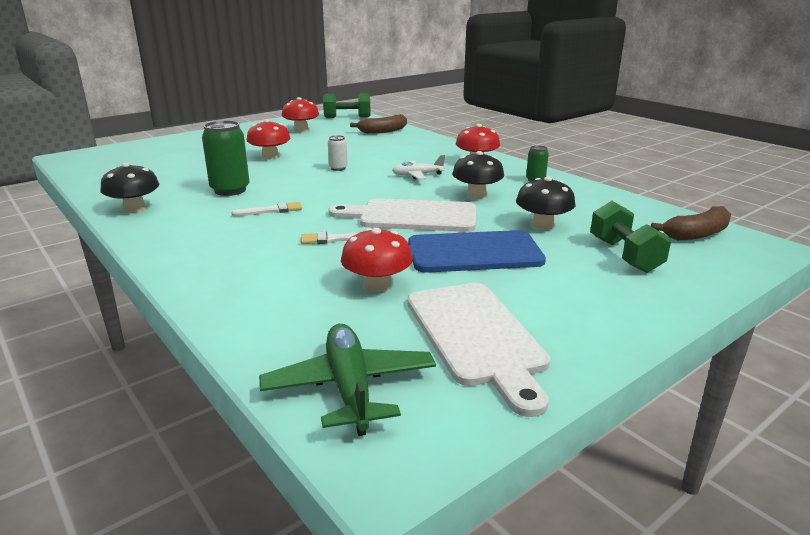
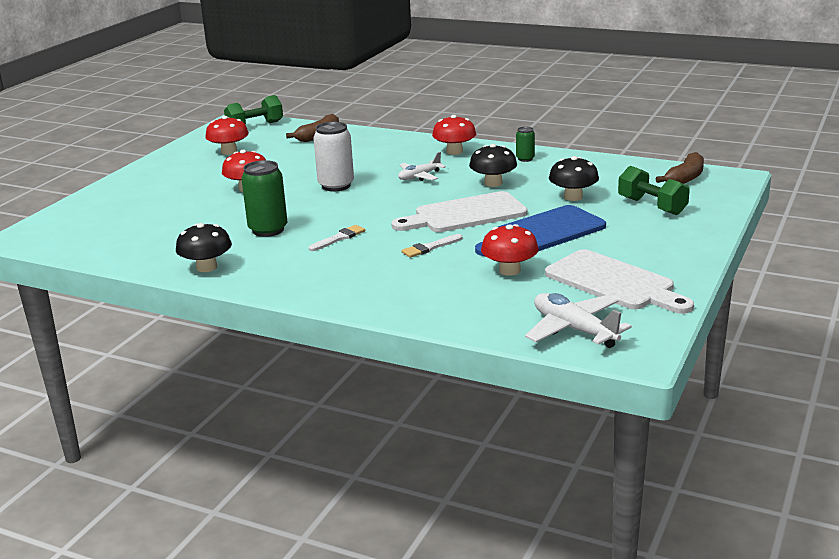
camera: 25 degrees left, 0 degrees up
(338, 168) = (336, 186): white can -> white can, size x1.89
(350, 387) = (574, 329): green plane -> white plane

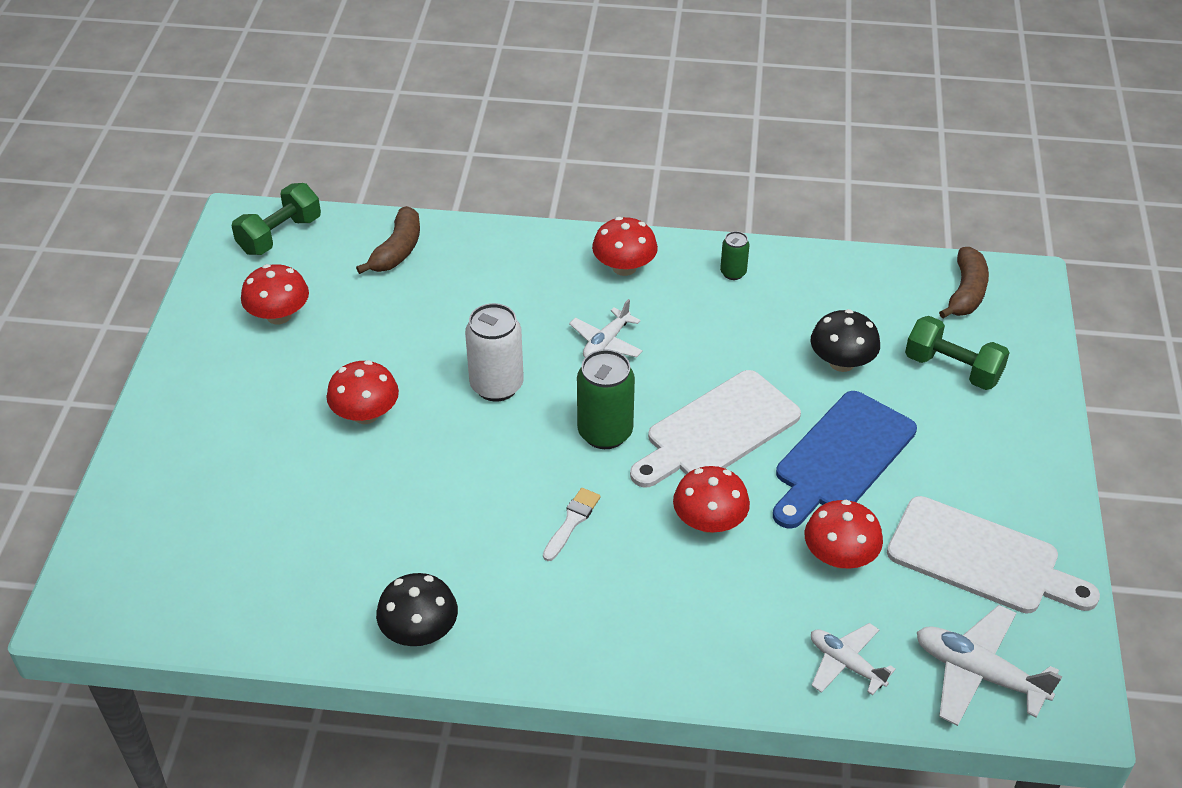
camera: 20 degrees left, 20 degrees up
(268, 230) = (457, 519): green can -> green can (605, 433)
(430, 247) = (709, 522): white brush -> red mushroom
(478, 313) = (846, 664): none -> white plane
(493, 183) = (718, 344): black mushroom -> none

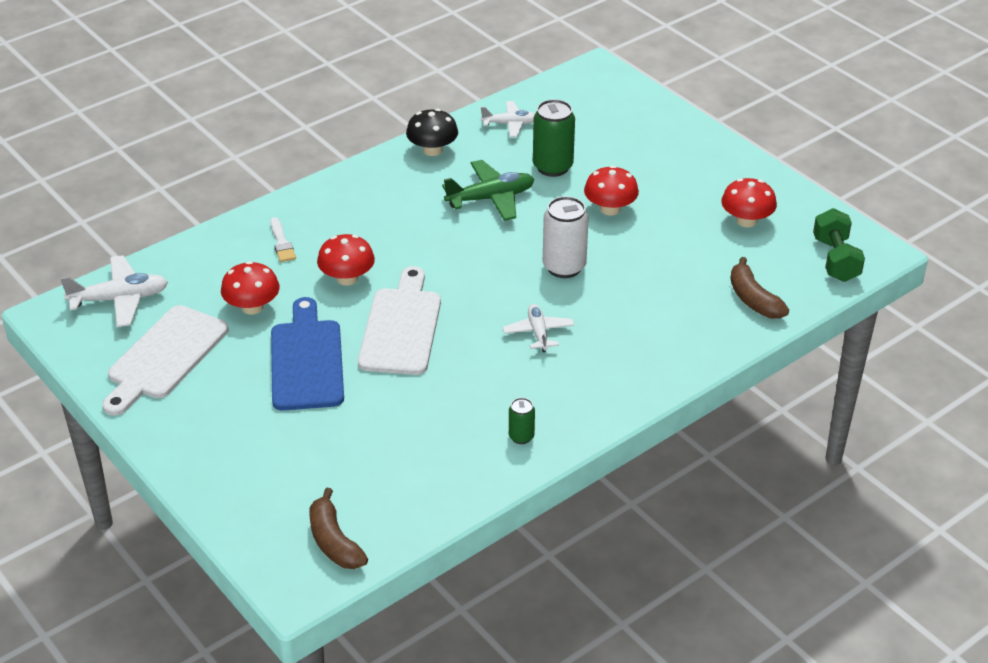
camera: 135 degrees right, 5 degrees down
(452, 513) = (491, 198): none -> green plane
(572, 522) = (423, 232): white brush -> white brush (282, 243)
(605, 433) = (466, 283): green can -> green can (552, 167)
(624, 267) = (598, 388): red mushroom -> none
(841, 362) = (371, 422): black mushroom -> none
(846, 664) = (199, 261): white plane -> white plane (510, 124)
(952, 369) = (288, 469): green dumbbell -> none
(981, 559) = (164, 357): white cutting board -> white cutting board turned 45 degrees counterclockwise

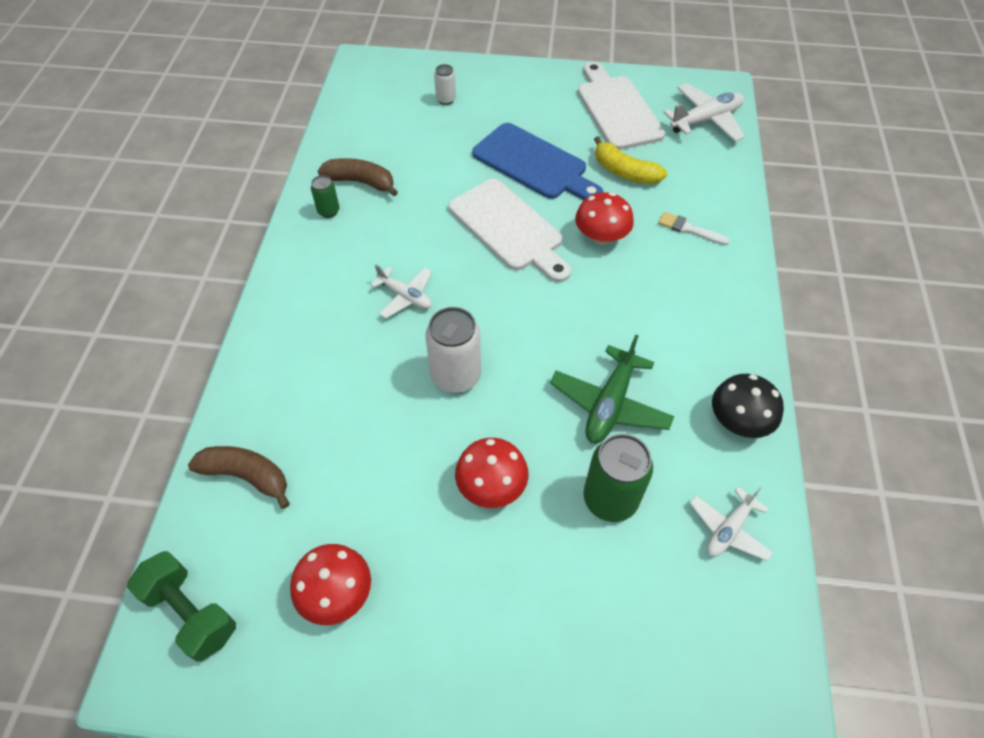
camera: 135 degrees right, 15 degrees up
(120, 299) = (706, 120): white plane -> white plane turned 150 degrees counterclockwise
(252, 307) = (624, 172): red mushroom -> yellow banana
(284, 475) = (446, 100): none -> white can
(334, 541) = (371, 89): brown banana -> brown banana (361, 182)

